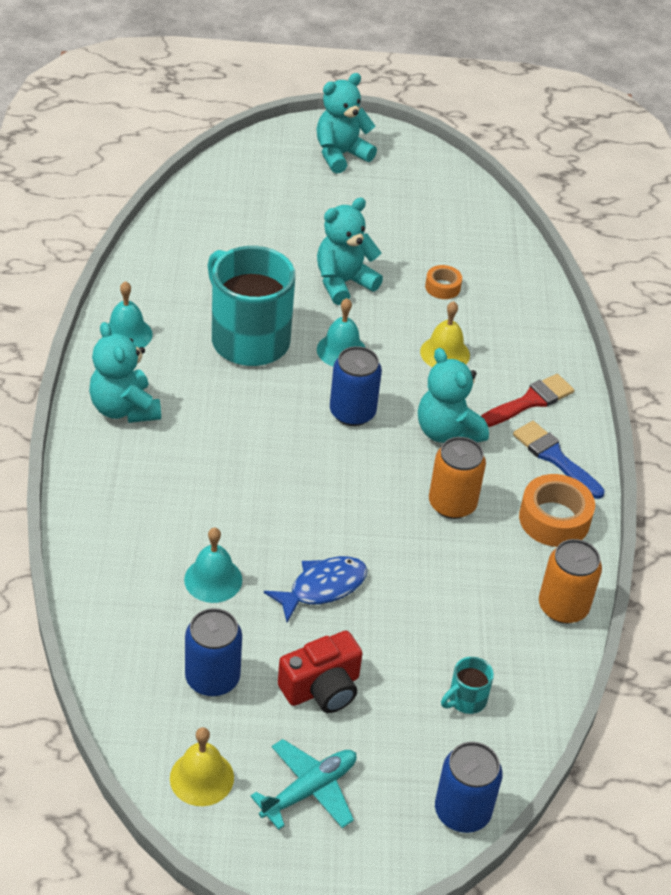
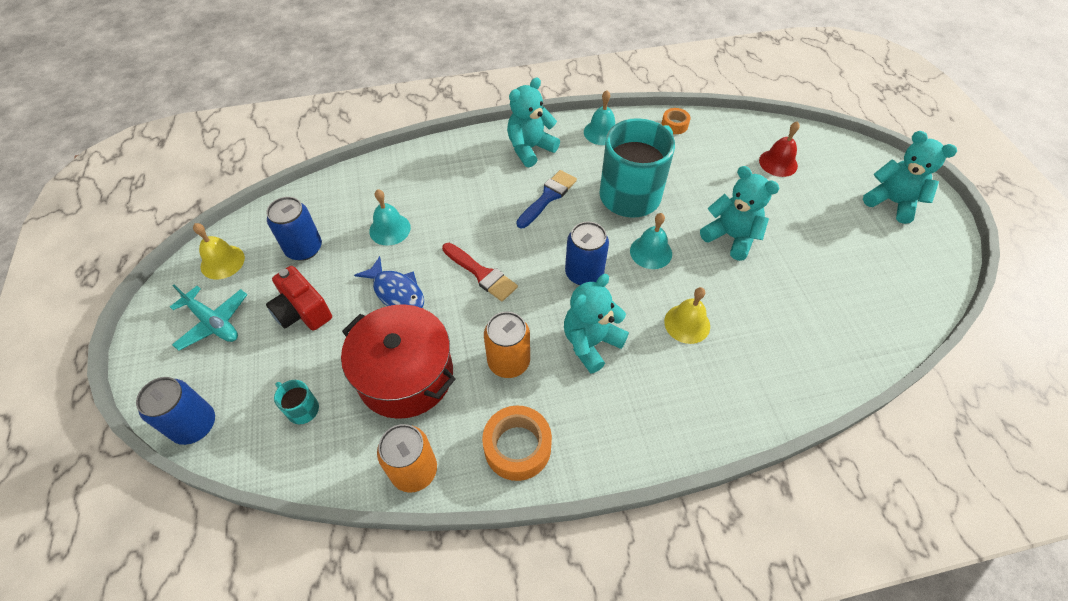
camera: 80 degrees right, 10 degrees up
(250, 209) = (778, 163): none -> red bell
(442, 287) = (771, 306): orange tape -> orange tape (674, 125)
(445, 597) = (405, 375): none -> red pot
(530, 401) = (660, 403): red brush -> red brush (481, 274)
(554, 457) = (596, 435): blue brush -> blue brush (548, 197)

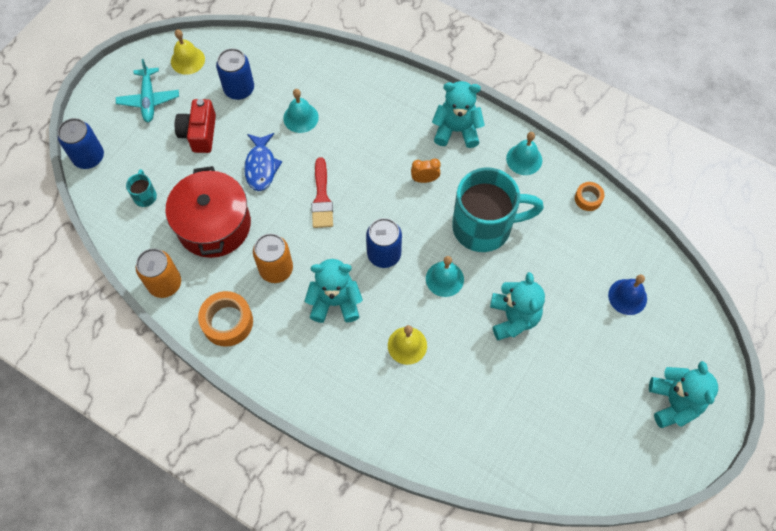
camera: 45 degrees right, 10 degrees up
(548, 197) = (425, 179): blue brush -> orange clock
(778, 163) = (627, 296): red bell -> blue bell

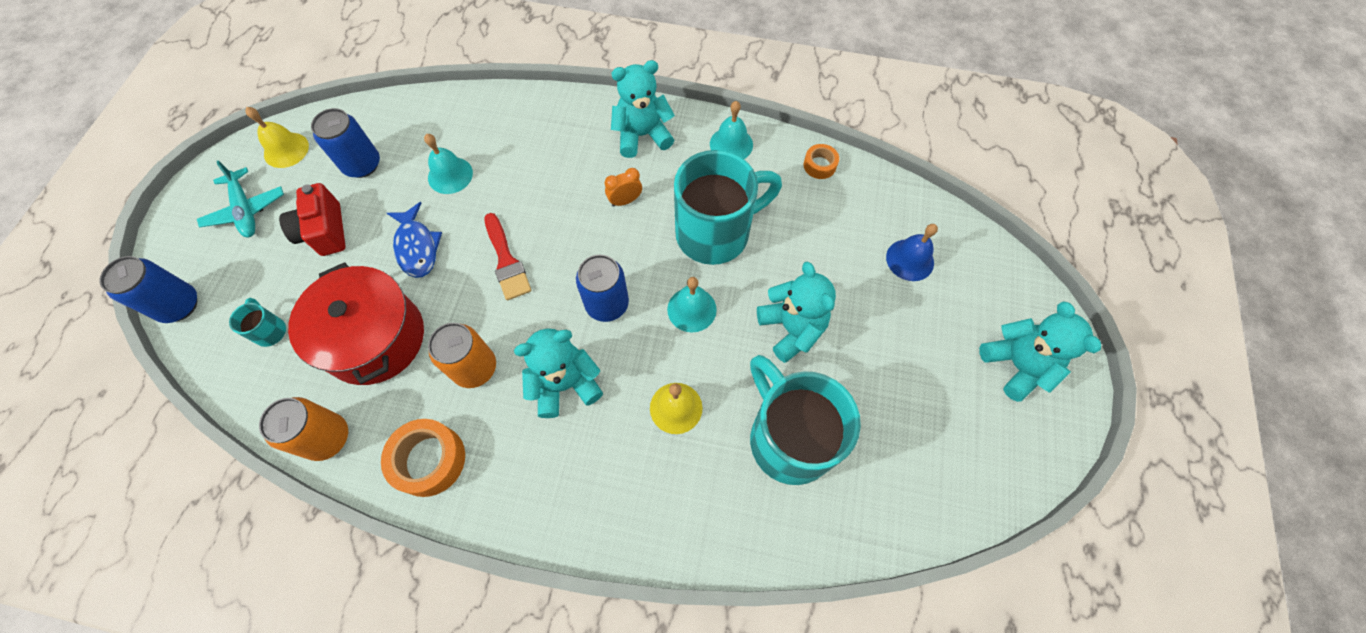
camera: 20 degrees left, 0 degrees up
(479, 394) = (788, 438): none -> turquoise mug

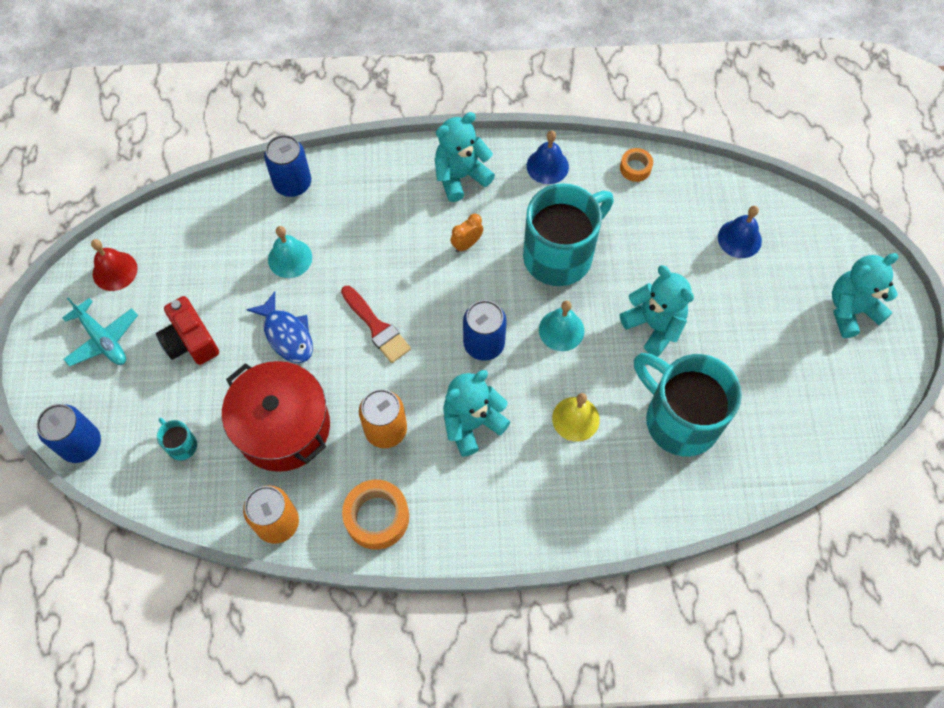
camera: 15 degrees left, 0 degrees up
(286, 150) = (115, 271): yellow bell -> red bell
(362, 165) = (198, 268): blue can -> blue can (293, 183)
(731, 144) = (547, 166): turquoise bell -> blue bell
(1016, 365) = (851, 310): turquoise teddy bear -> turquoise teddy bear turned 75 degrees counterclockwise

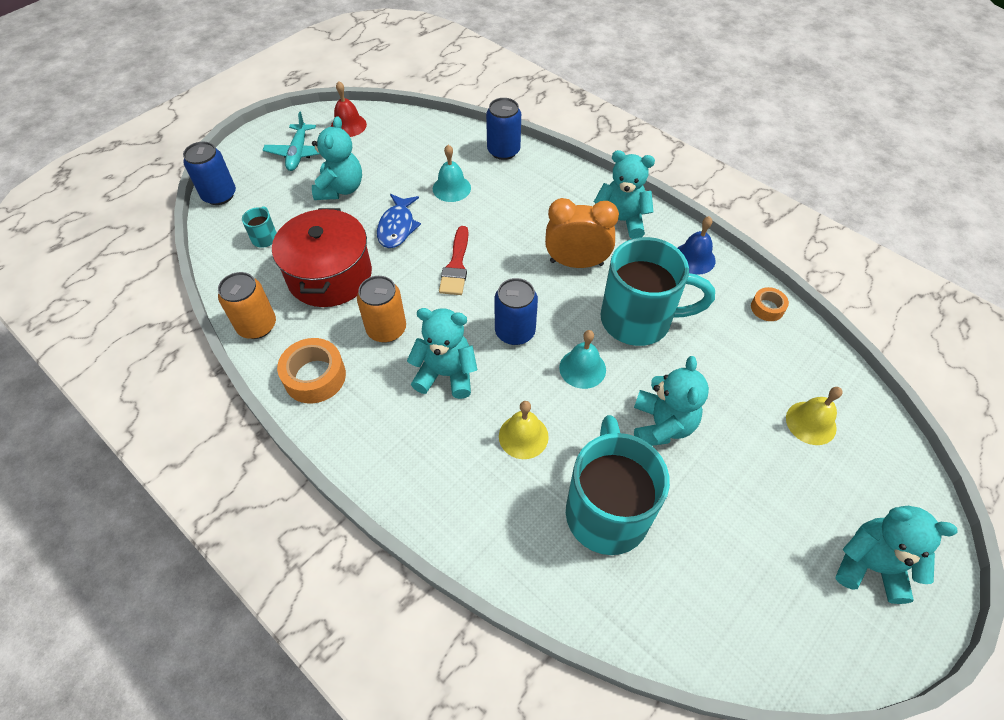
camera: 45 degrees right, 10 degrees down
(190, 341) = (340, 189): red camera -> turquoise teddy bear
(467, 244) = (576, 263): orange clock -> orange clock, size x2.01
(739, 239) = (811, 423): blue bell -> yellow bell

